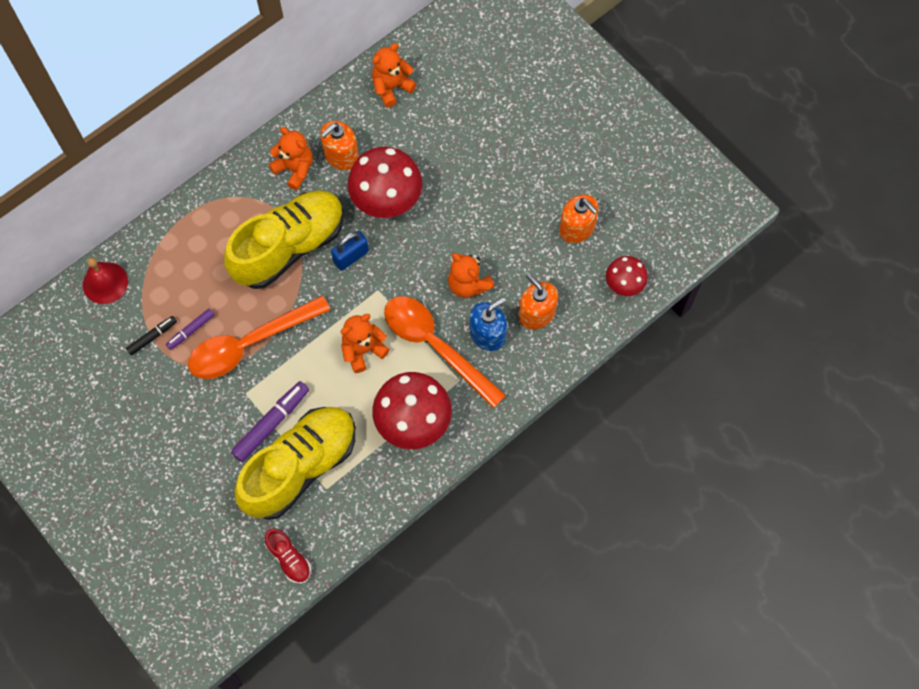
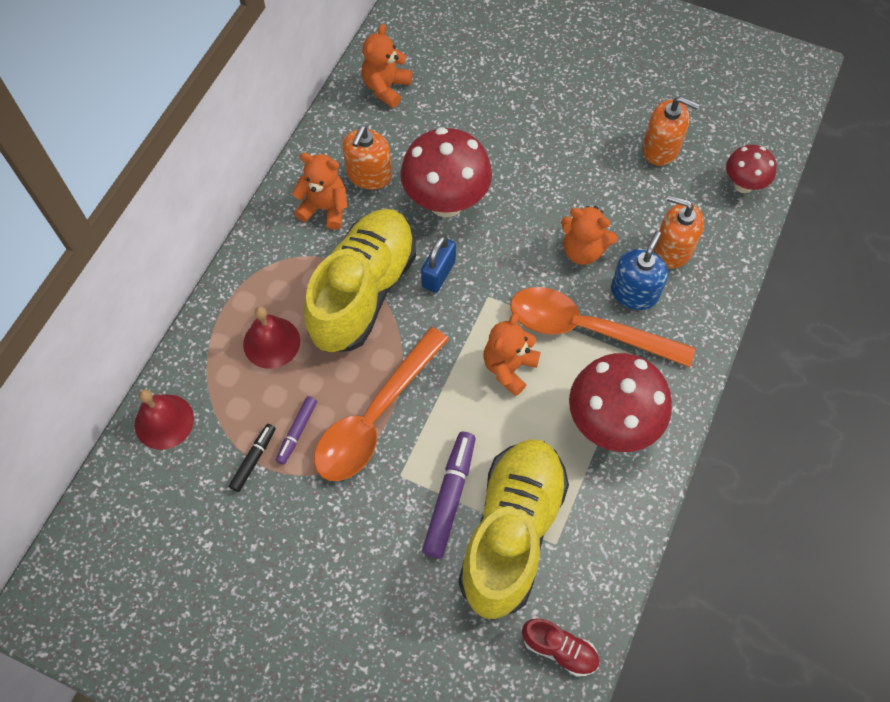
camera: 25 degrees left, 5 degrees down
(205, 257) = (271, 342): none -> red bell

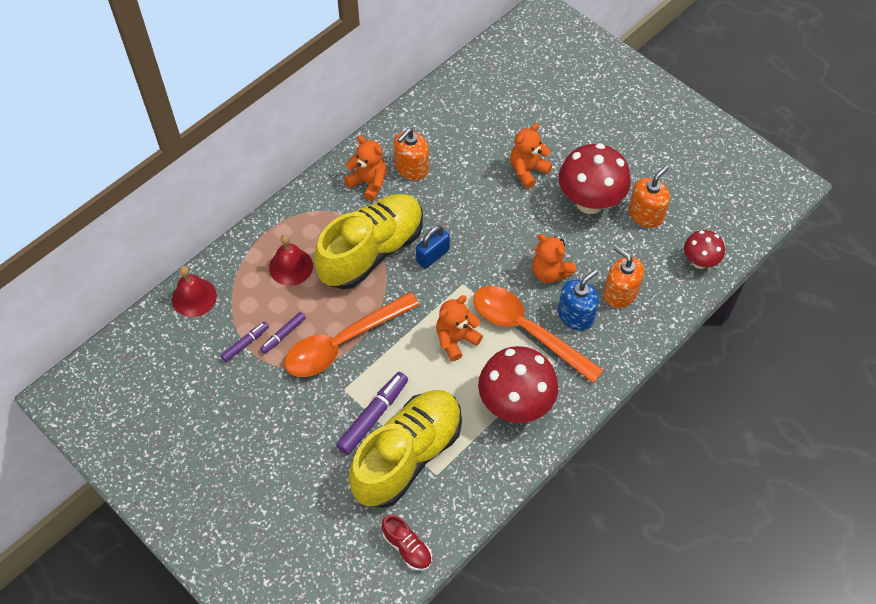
camera: 20 degrees right, 5 degrees down
(253, 459) = (245, 343): black marker -> purple marker
(386, 87) = (451, 107): orange teddy bear -> orange teddy bear (527, 170)
(446, 202) = (460, 205): red mushroom -> red mushroom (589, 202)
(660, 148) = (645, 214): orange soap dispenser -> orange soap dispenser turned 90 degrees counterclockwise

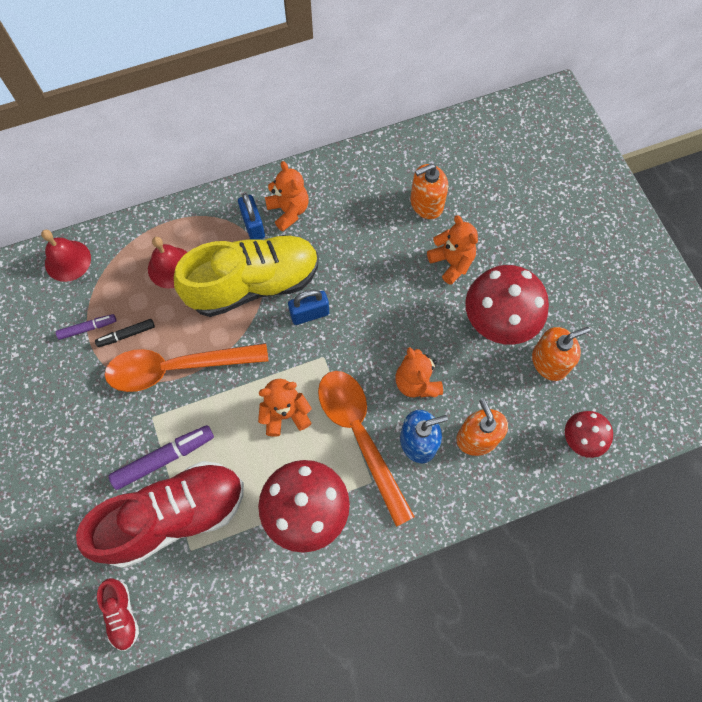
camera: 25 degrees right, 10 degrees up
(283, 335) = (126, 335): purple marker -> black marker
(344, 206) = (253, 225): none -> blue padlock
(407, 456) = (174, 516): yellow shoe -> red shoe
(411, 168) = (338, 212): orange soap dispenser -> orange soap dispenser (426, 203)
(527, 170) = (451, 262): orange teddy bear -> orange teddy bear turned 75 degrees clockwise

